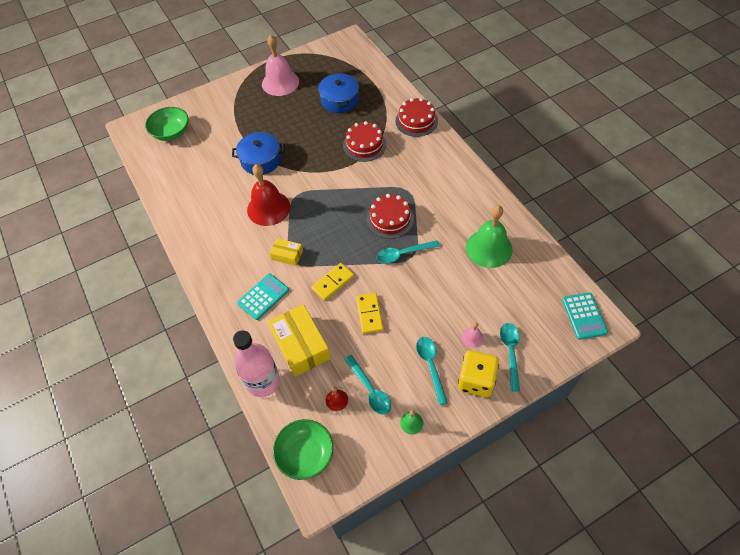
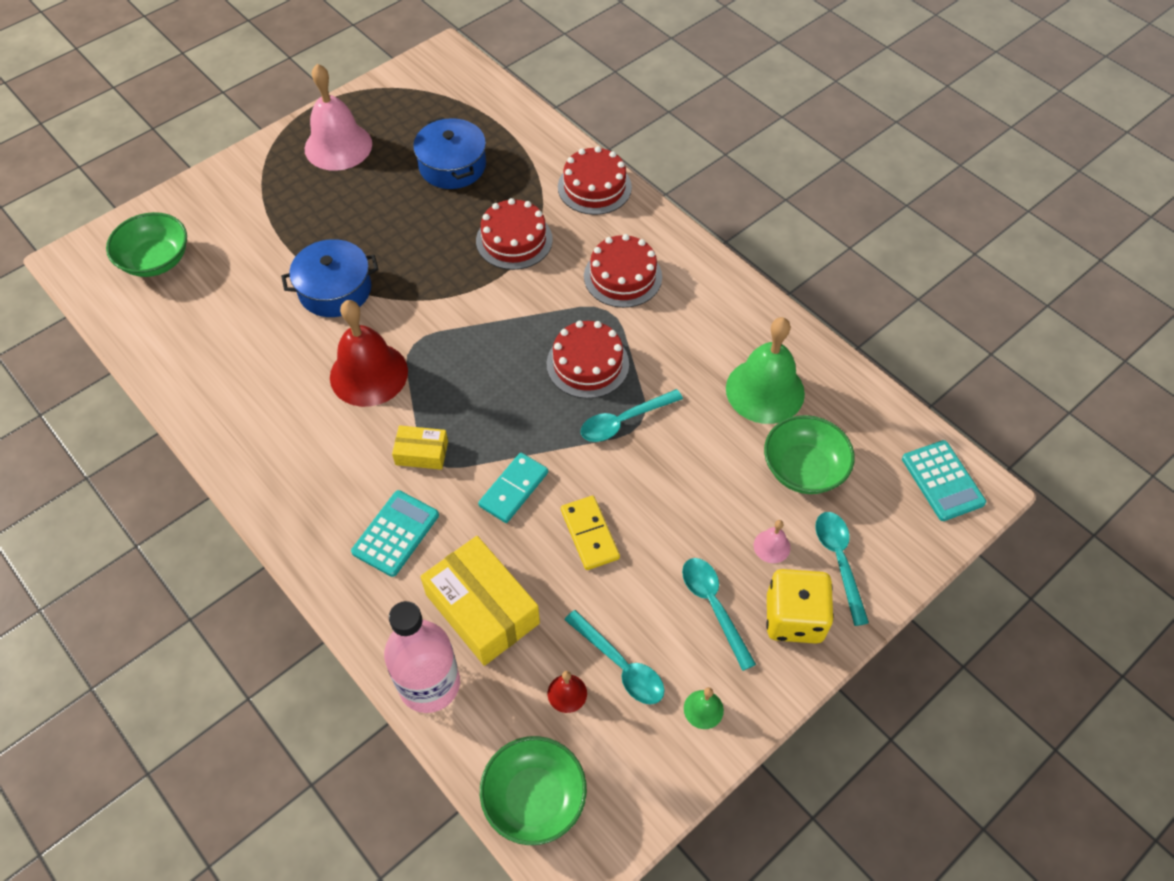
camera: 15 degrees left, 0 degrees up
(333, 282) = (514, 489): yellow domino -> turquoise domino
(421, 173) = (622, 276): none -> red cake
(501, 296) = (804, 469): none -> green bowl

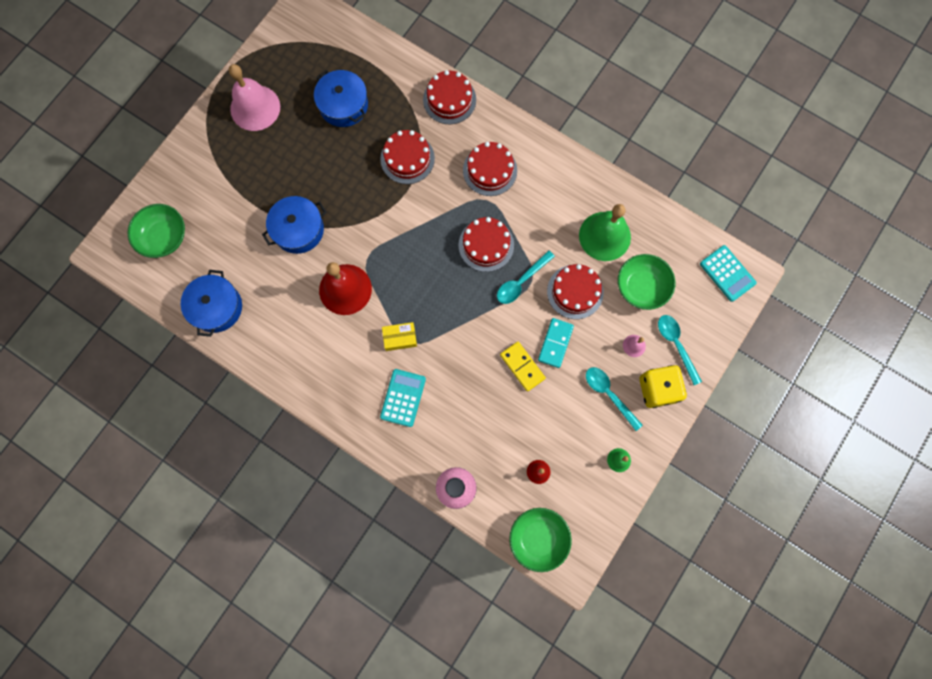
camera: 15 degrees left, 20 degrees up
(184, 356) = (216, 307): none -> blue pot
(482, 609) = (472, 433): yellow box -> none
(514, 489) = (466, 348): turquoise domino -> turquoise domino (555, 343)
(620, 665) = (564, 446): turquoise spoon -> none
(700, 452) = (575, 291): none -> red cake

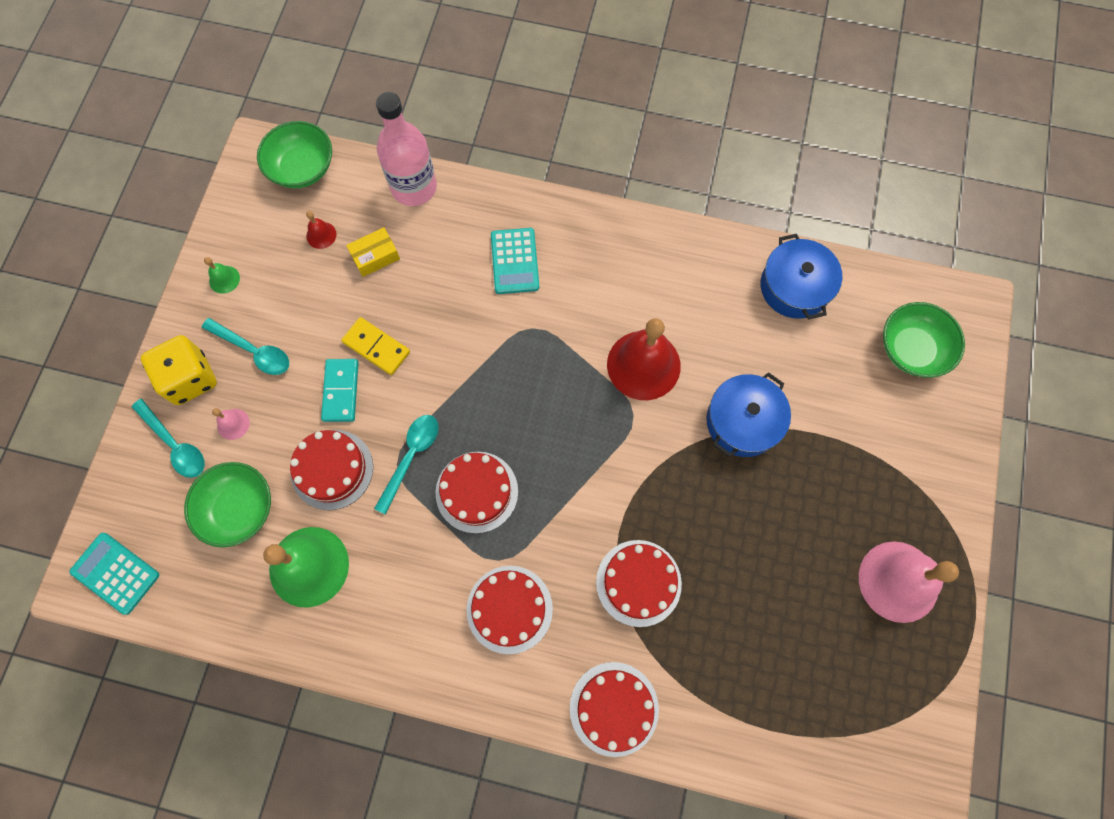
camera: 160 degrees right, 5 degrees down
(343, 105) = (771, 635): blue pot -> none
(400, 338) = (547, 329): yellow box -> yellow box (375, 256)

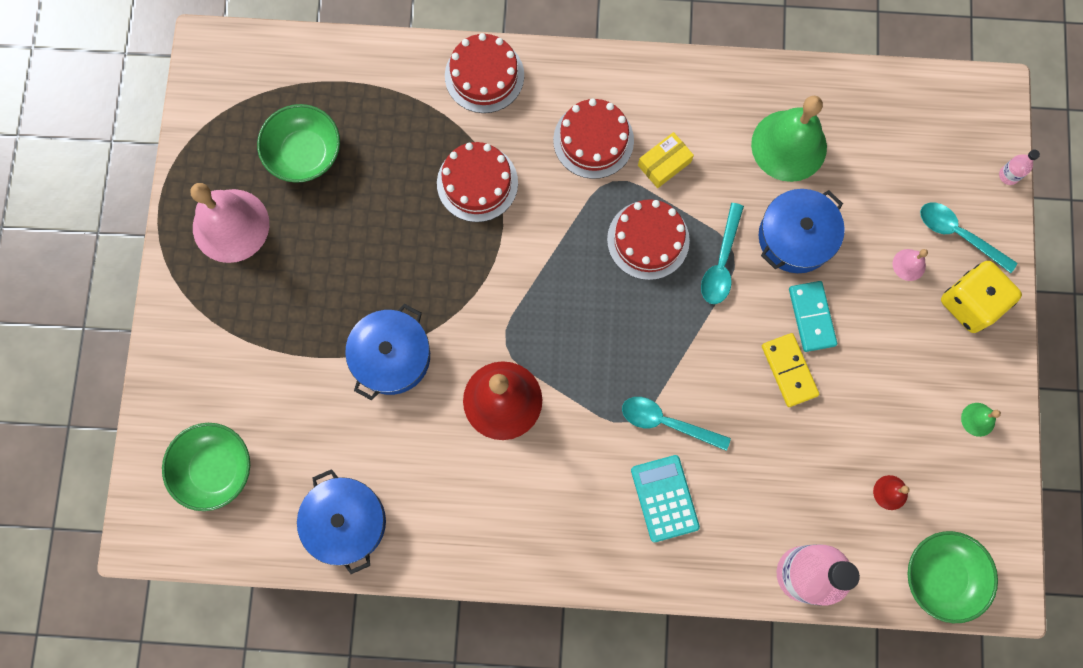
camera: 170 degrees right, 5 degrees up
(102, 495) = (1008, 175): none -> pink bottle
(115, 573) = (965, 110): turquoise calculator -> none
(239, 509) = (873, 185): green bowl -> green bowl (304, 153)
(253, 351) = (916, 344): turquoise spoon -> turquoise spoon (667, 422)
(332, 469) = (795, 237): red cake -> blue pot
(375, 256) = (821, 476): yellow box -> yellow box (664, 163)
(376, 347) = (789, 370): yellow domino -> yellow domino turned 45 degrees clockwise

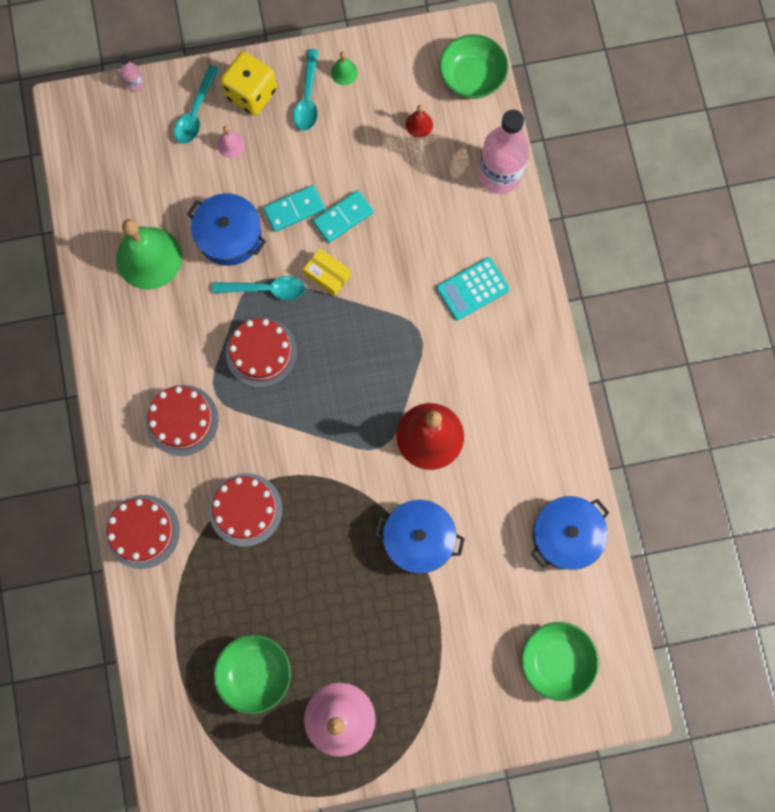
camera: 105 degrees left, 0 degrees up
(664, 163) = (189, 355): yellow box -> yellow box (327, 275)
(667, 422) = (411, 301): turquoise spoon -> turquoise spoon (307, 98)
(789, 370) = (343, 217): yellow domino -> turquoise domino

